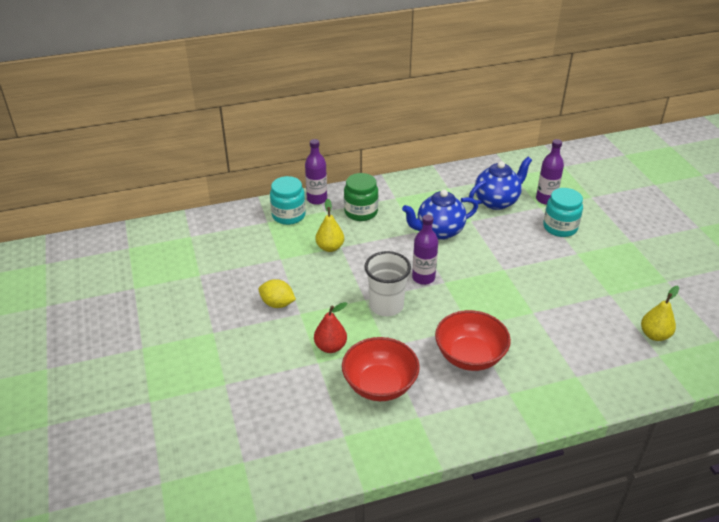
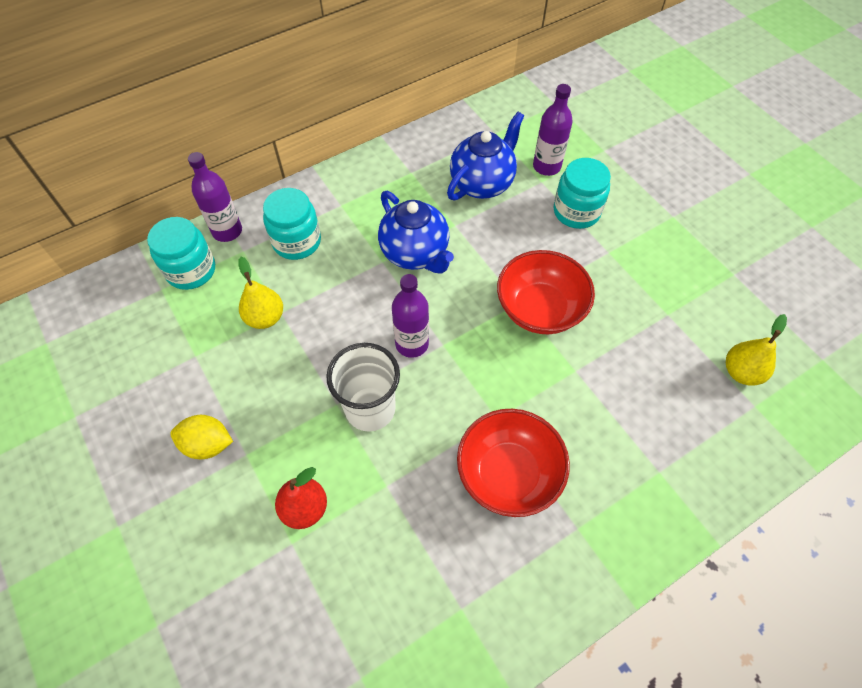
camera: 15 degrees left, 20 degrees up
(361, 212) = (297, 242): green jar -> turquoise jar
(380, 385) = (392, 563): red bowl -> red bowl (540, 309)
(439, 231) = (415, 253): blue teapot -> blue teapot turned 90 degrees counterclockwise

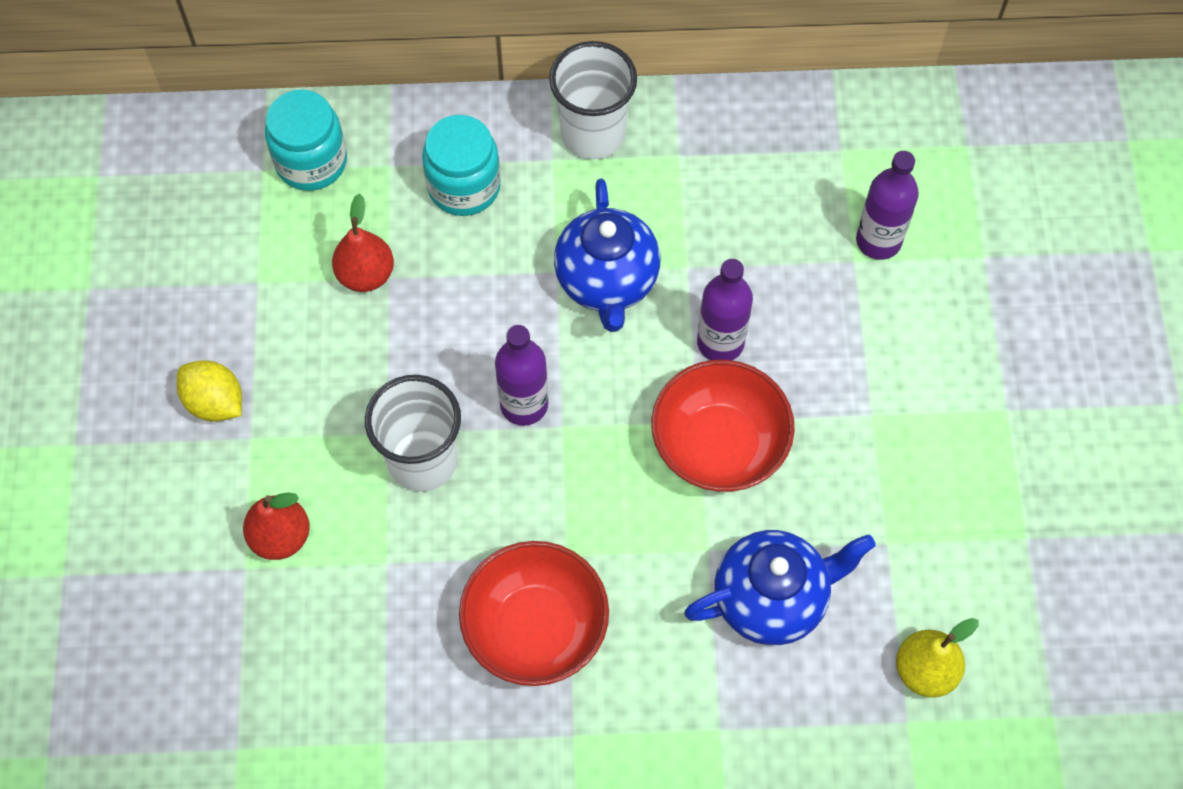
camera: 30 degrees right, 5 degrees up
(227, 231) = (385, 126): purple bottle -> purple bottle (720, 342)
(265, 318) = (366, 275): yellow pear -> red pear
(355, 182) = (593, 134): none -> white cup
(482, 183) = (767, 222): blue teapot -> blue teapot (771, 599)
(576, 212) = (870, 332): turquoise jar -> none

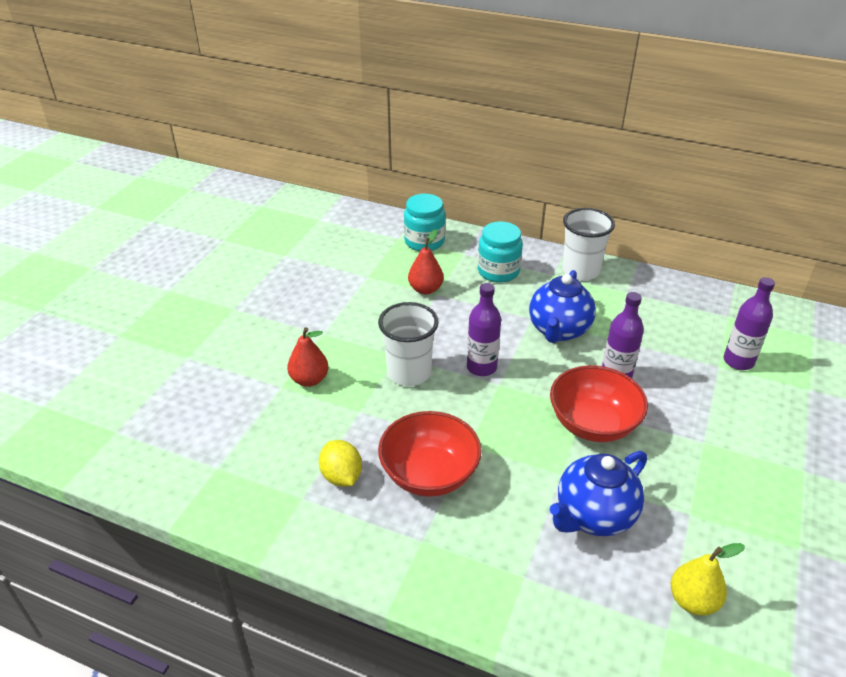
camera: 25 degrees right, 25 degrees down
(215, 402) = (314, 314): yellow lemon -> yellow lemon (341, 476)
(771, 599) = (593, 516): blue teapot -> blue teapot turned 135 degrees clockwise

